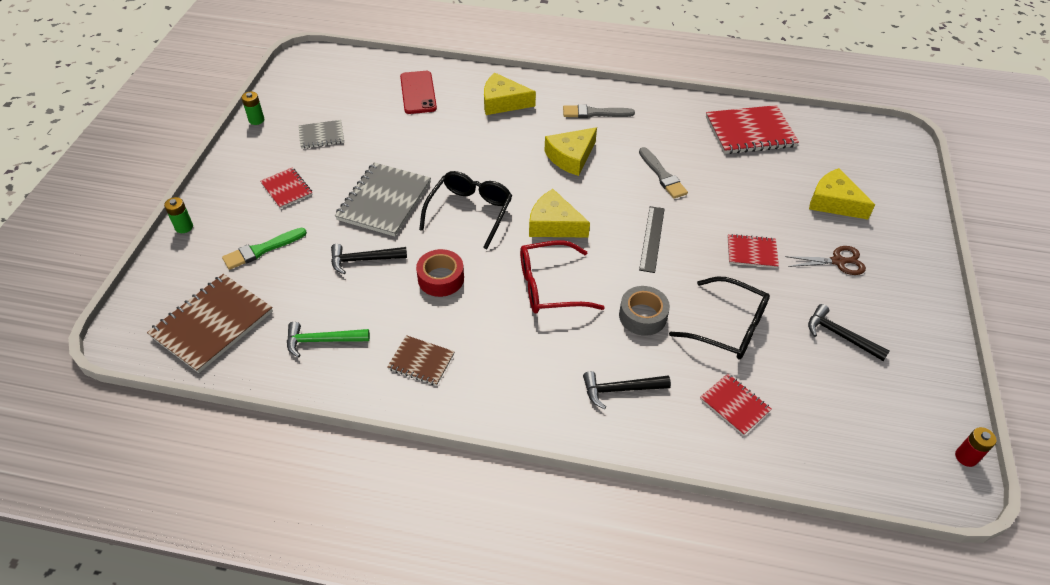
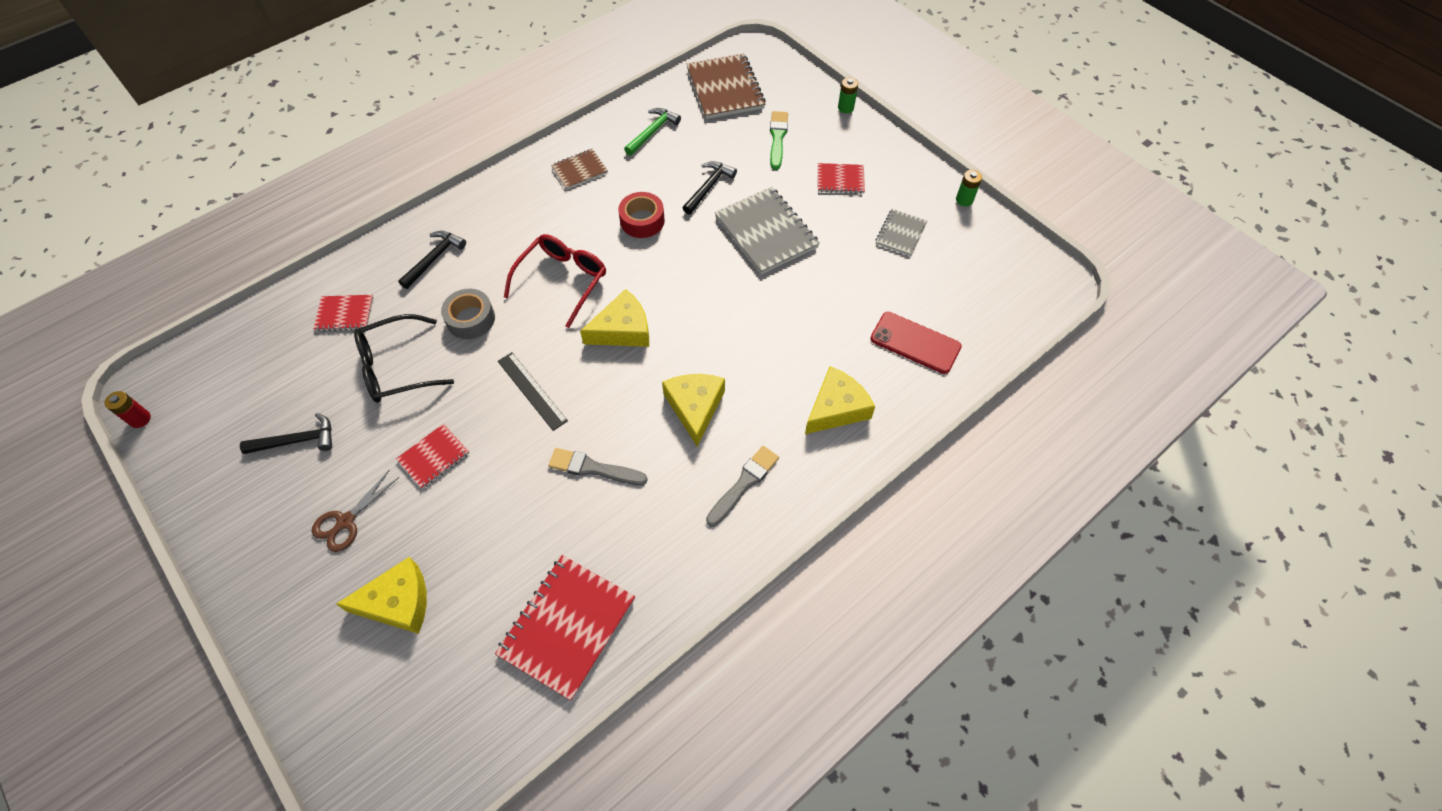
camera: 130 degrees right, 10 degrees up
(470, 212) = (696, 281): black glasses -> none

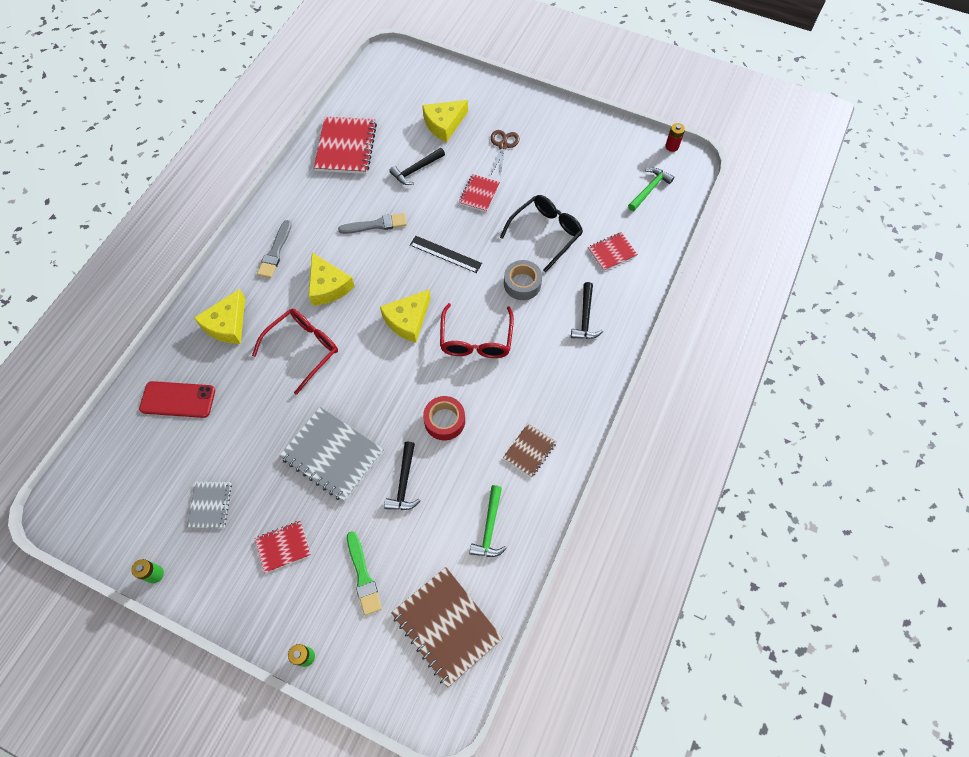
camera: 155 degrees right, 5 degrees up
(228, 372) = (649, 189): none -> green hammer
(297, 440) = (568, 171): black hammer -> black hammer (416, 170)
(755, 344) = (303, 349): none -> red glasses

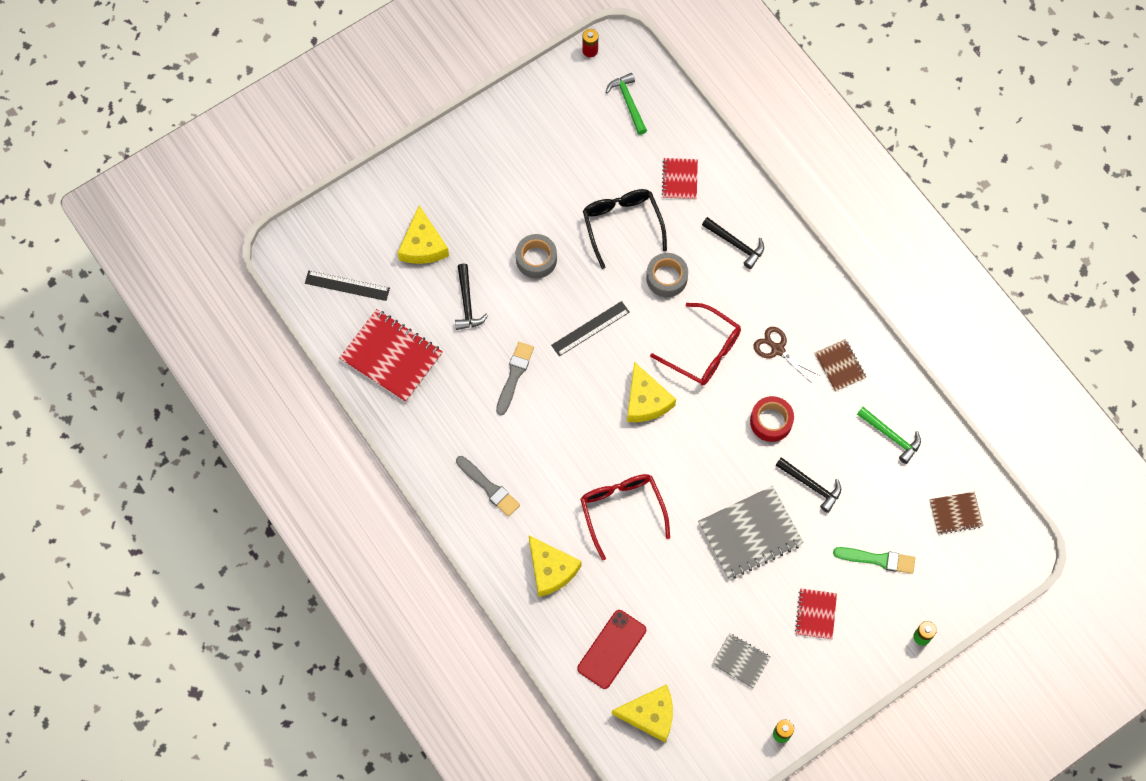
camera: 60 degrees left, 5 degrees up
(328, 286) = (562, 455): yellow cheese -> yellow cheese (650, 715)
(384, 98) = (347, 286): none -> black ruler
(446, 626) = (955, 513): brown notebook -> brown notebook, size x0.55
(479, 194) = (536, 259): red notebook -> grey tape
(503, 146) = (488, 204): brown scissors -> brown scissors (777, 349)

